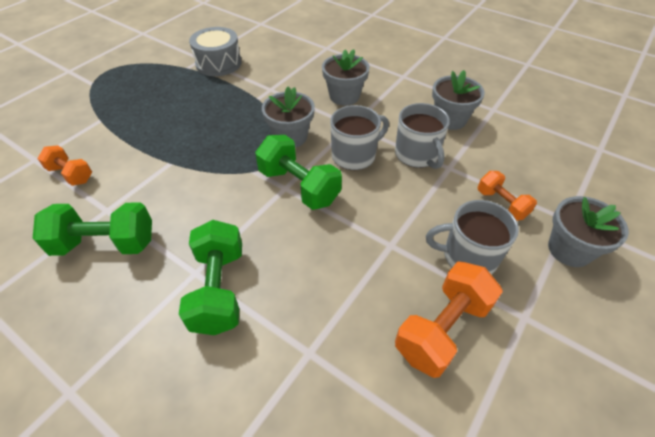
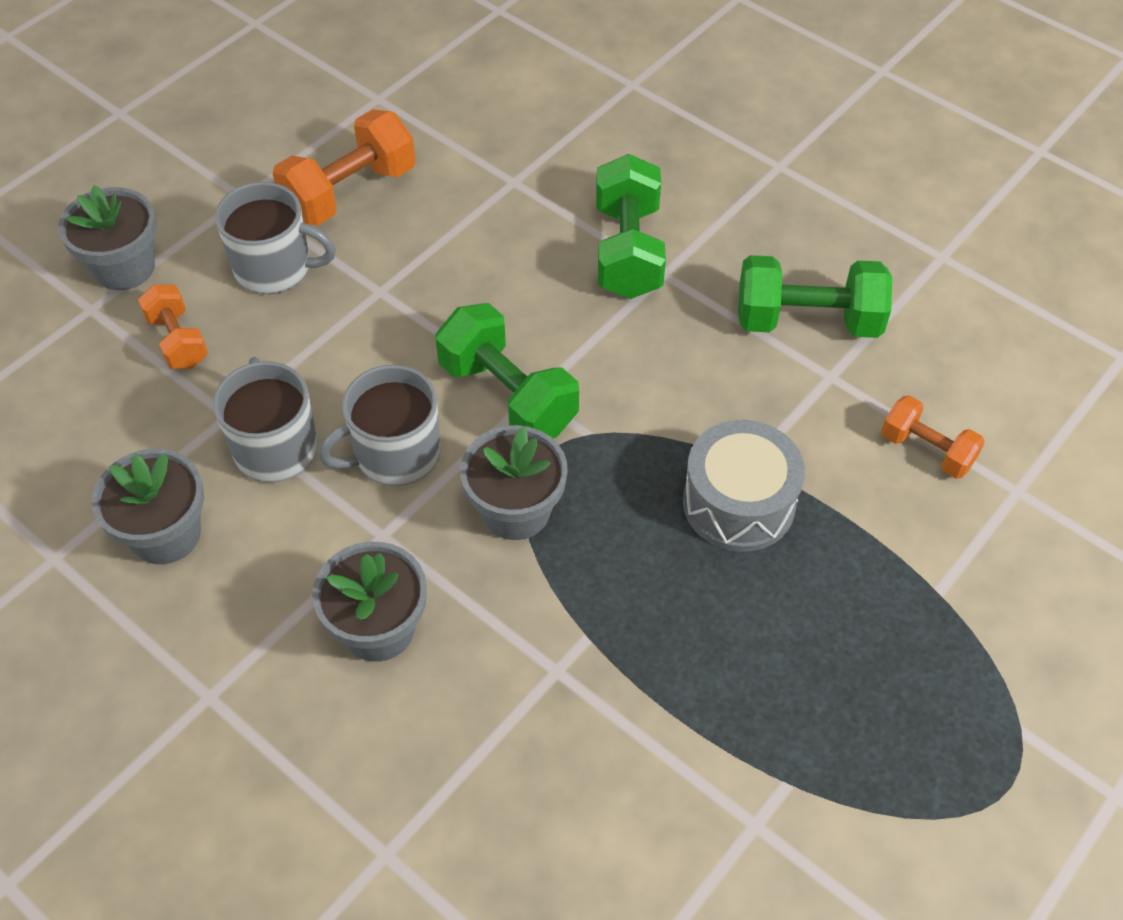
camera: 175 degrees left, 5 degrees up
(218, 63) = (702, 797): grey drum -> grey drum (739, 503)

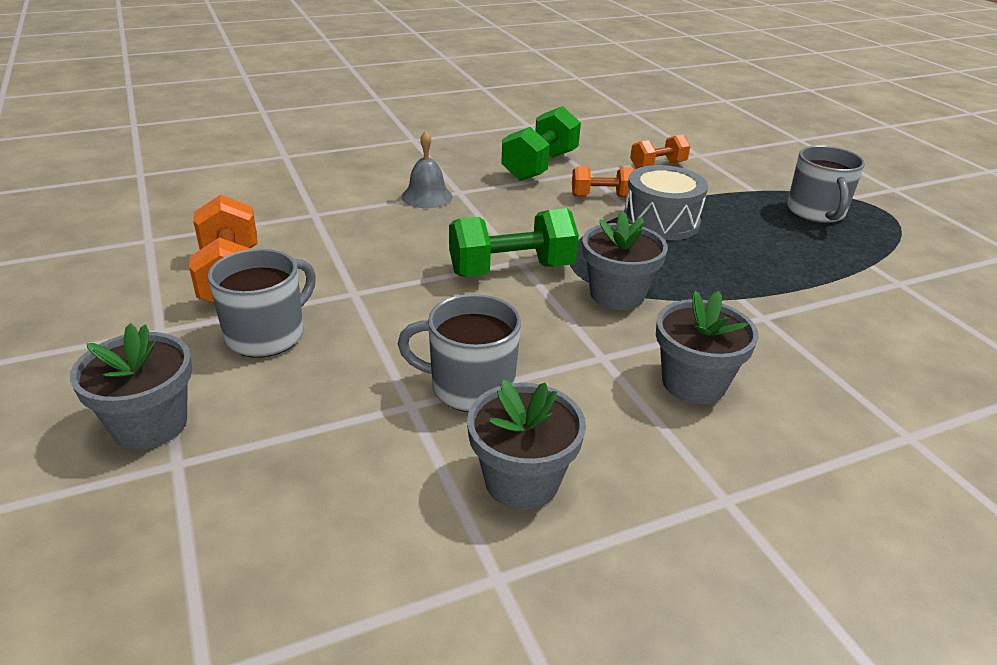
camera: 65 degrees left, 20 degrees down
(178, 341) = (289, 413): orange dumbbell -> orange dumbbell (601, 196)
(395, 454) = (526, 330): grey mug -> grey mug (816, 213)
(628, 251) = (427, 196): green dumbbell -> grey bell

